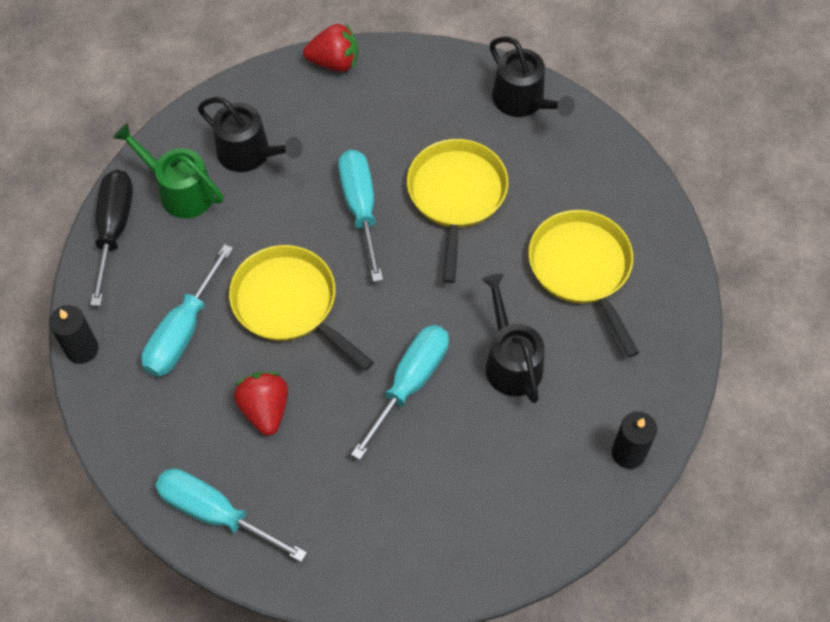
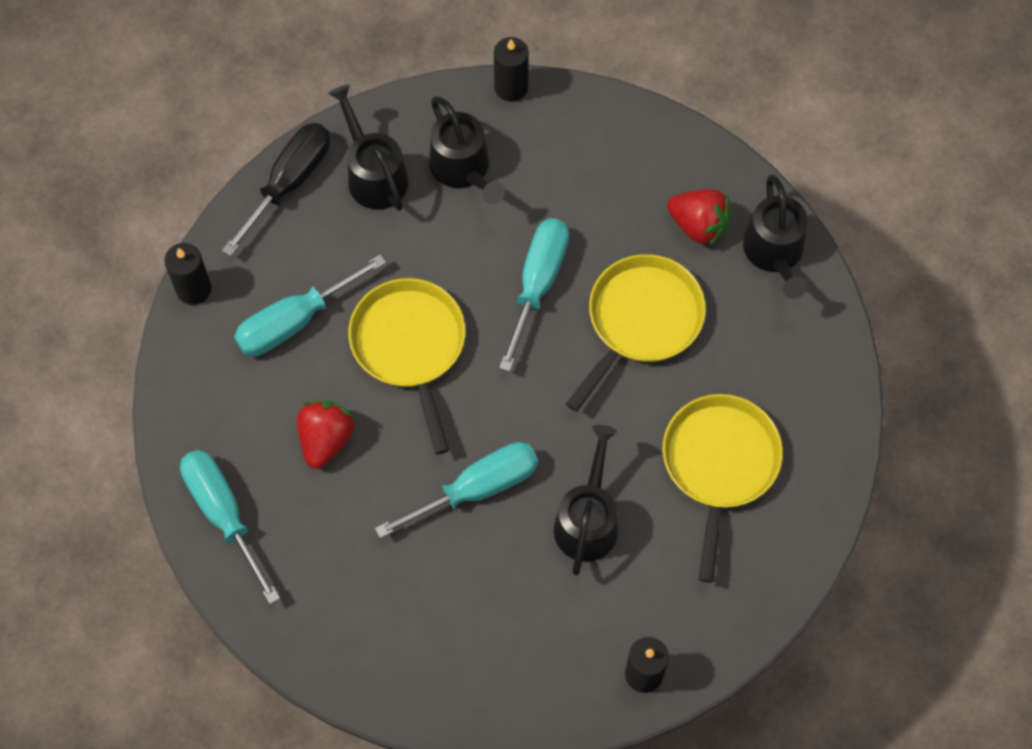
camera: 30 degrees right, 5 degrees up
(180, 191) = (373, 174): green watering can -> black watering can
(250, 78) = (511, 87): none -> black candle
(334, 62) = (606, 112): red strawberry -> red strawberry (698, 225)

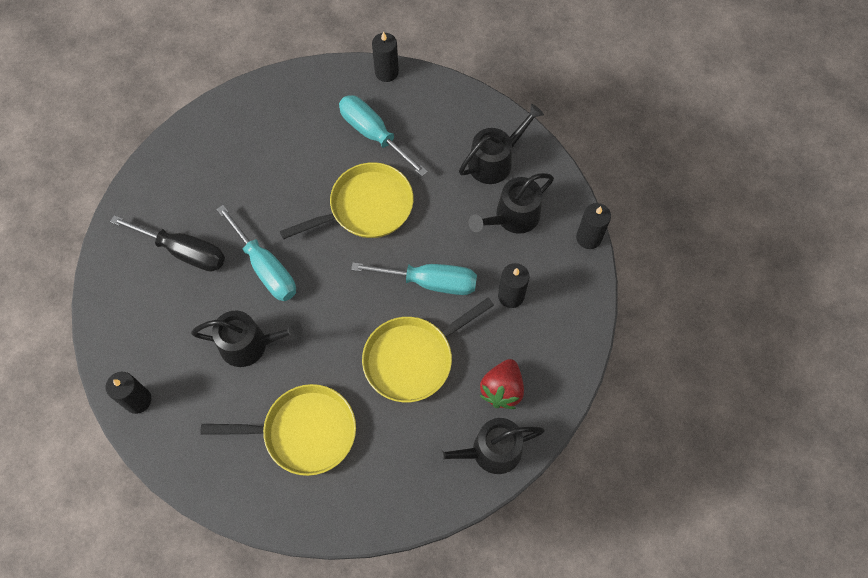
camera: 80 degrees right, 0 degrees up
(224, 514) = (231, 120): turquoise screwdriver -> none
(289, 182) = (477, 111): black screwdriver -> black screwdriver (184, 251)
(326, 439) = (290, 169): red strawberry -> none
(575, 192) = (511, 296): none -> black candle
(641, 321) = (413, 358): yellow pan -> yellow pan turned 120 degrees clockwise

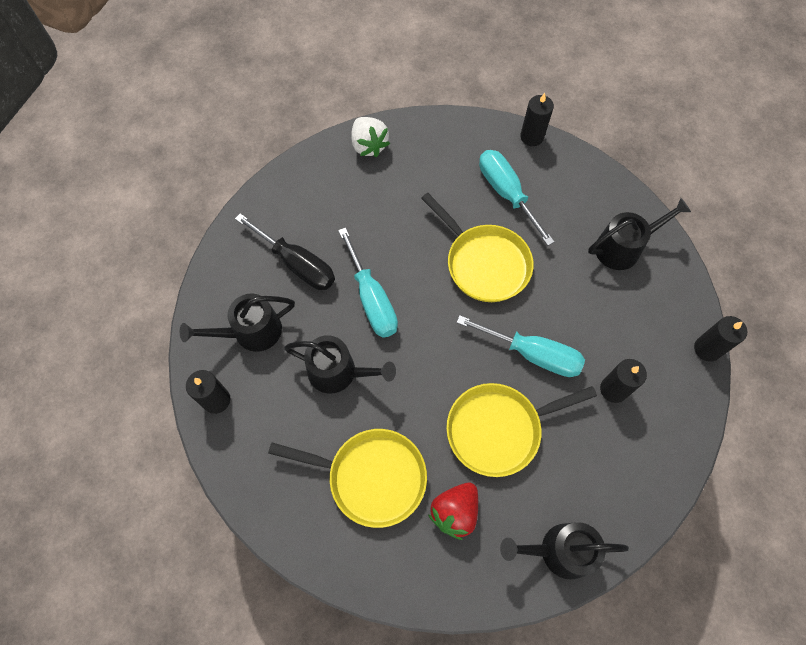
camera: 15 degrees right, 0 degrees up
(227, 117) = (369, 145): none -> white strawberry
(366, 207) = (484, 263): yellow pan -> yellow pan turned 60 degrees clockwise
(502, 389) = (585, 487): red strawberry -> red strawberry (455, 512)
(512, 217) = (630, 308): black watering can -> black watering can (251, 332)

